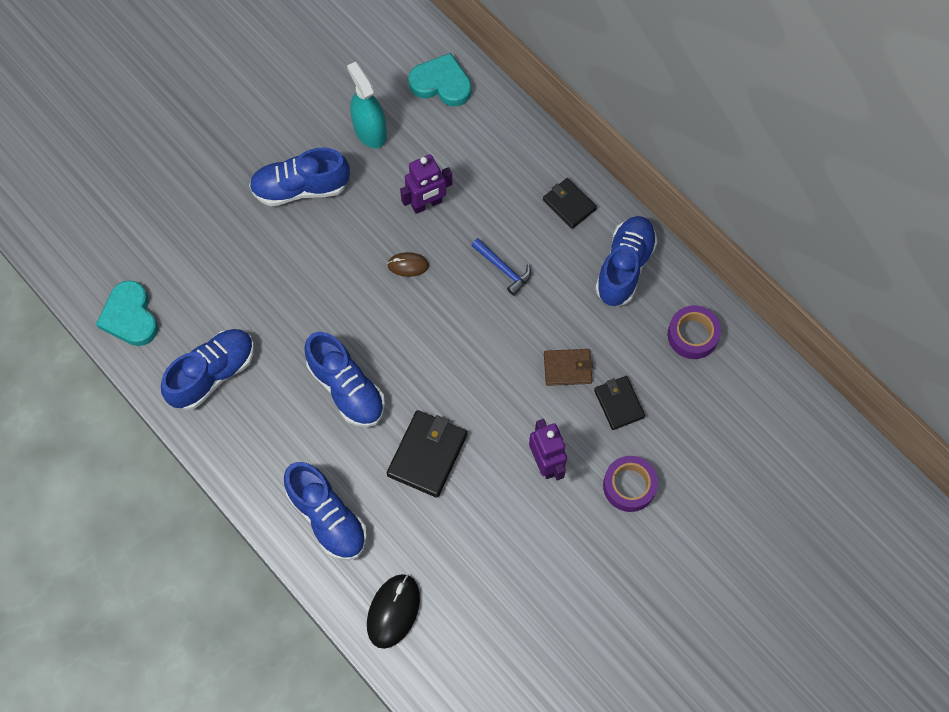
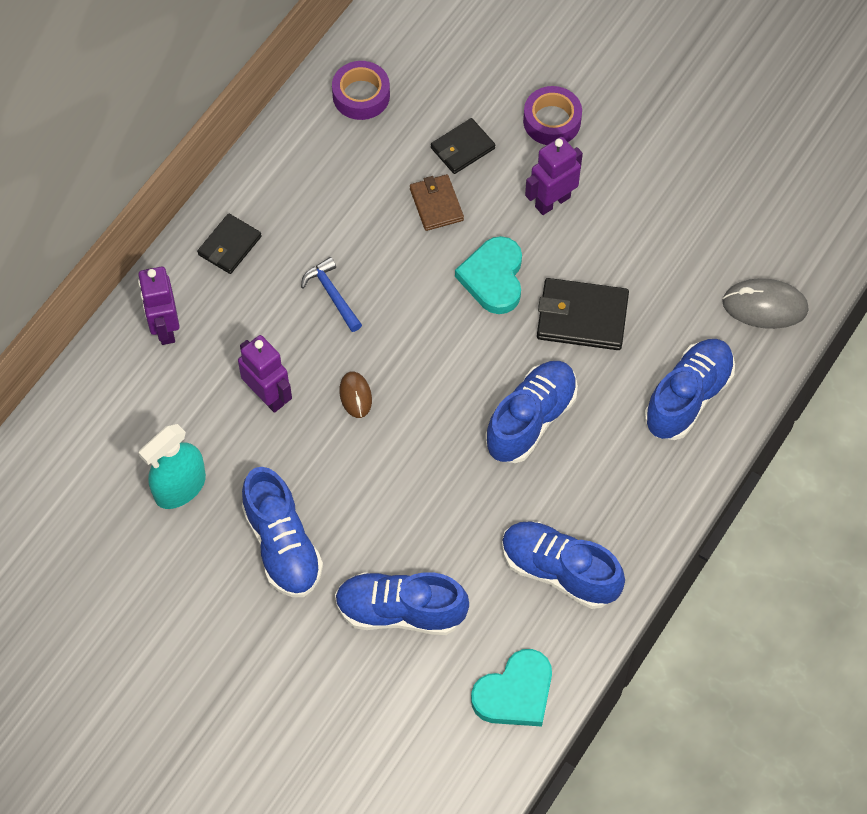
camera: 105 degrees left, 5 degrees down
(393, 611) = (764, 306): black mouse -> grey mouse
(441, 83) = (92, 422): turquoise heart -> turquoise heart (493, 278)
(503, 269) = (332, 294): blue hammer -> blue hammer turned 60 degrees counterclockwise
(507, 145) = (165, 328): none -> purple robot
(624, 267) = (296, 174): blue shoe -> blue shoe (400, 611)

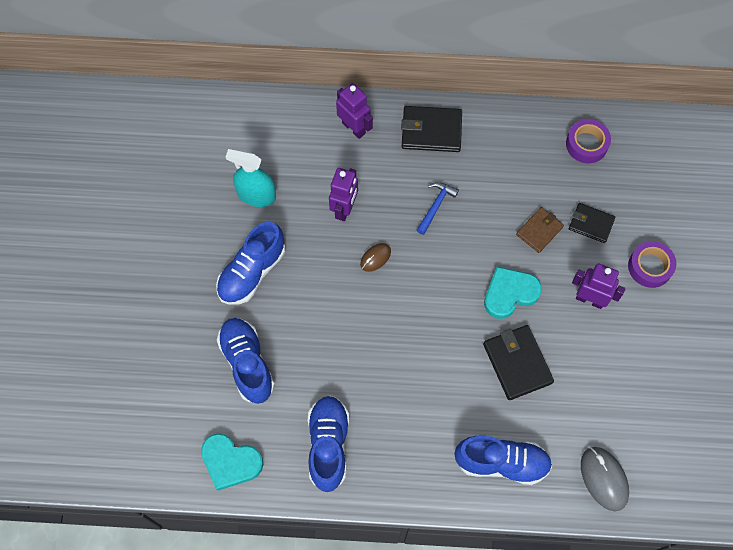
camera: 60 degrees right, 5 degrees up
(165, 328) = (354, 128): purple robot -> purple robot turned 90 degrees clockwise
(229, 246) = (431, 131): black wallet -> black wallet, size x1.55
(531, 419) = (423, 371): blue shoe -> none

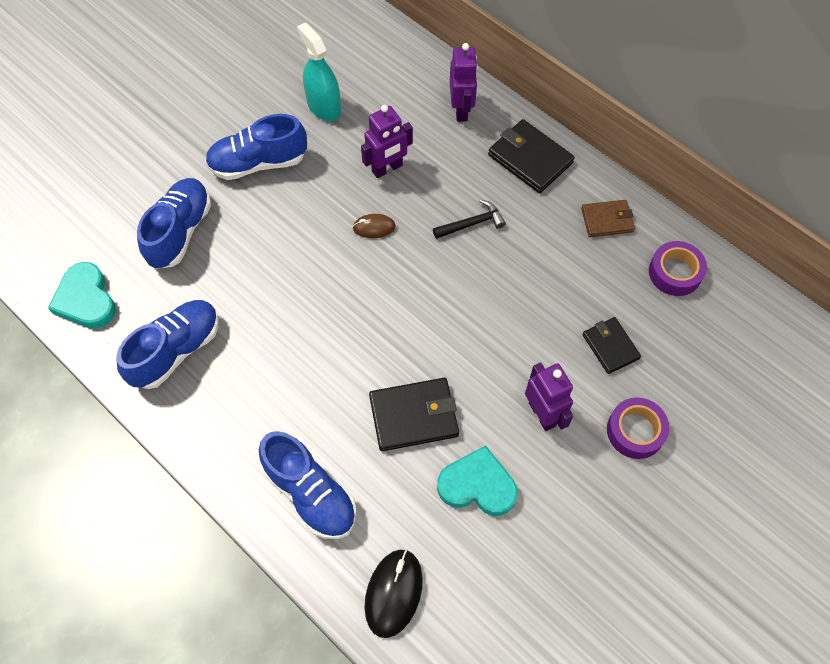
camera: 40 degrees right, 5 degrees down
(435, 206) = (472, 223): blue hammer -> black hammer
(509, 293) = (467, 349): turquoise heart -> turquoise heart (477, 485)
(517, 363) = (414, 416): black wallet -> black wallet turned 60 degrees clockwise
(539, 231) = (551, 315): brown wallet -> brown wallet (607, 220)
(604, 479) = (393, 593): grey mouse -> black mouse

